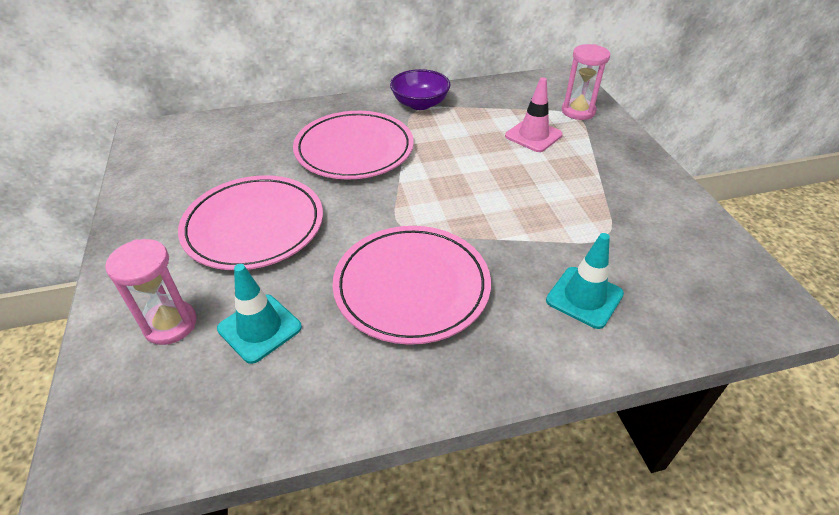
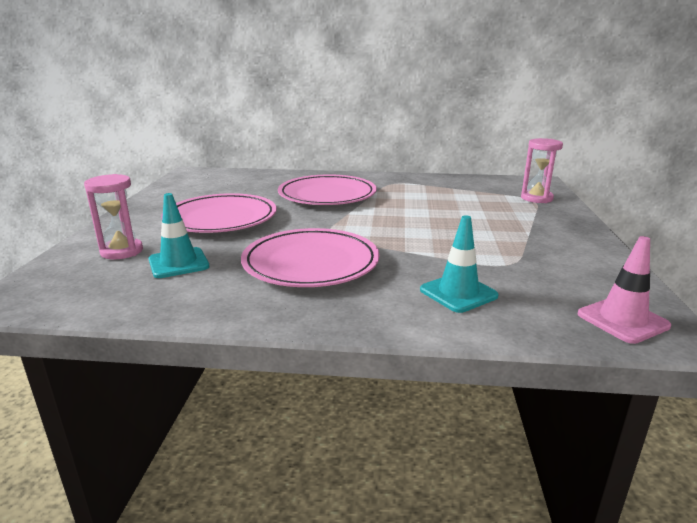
camera: 20 degrees right, 20 degrees down
(420, 104) = (399, 181): purple bowl -> none
(533, 135) = (483, 205): pink traffic cone -> pink traffic cone (622, 320)

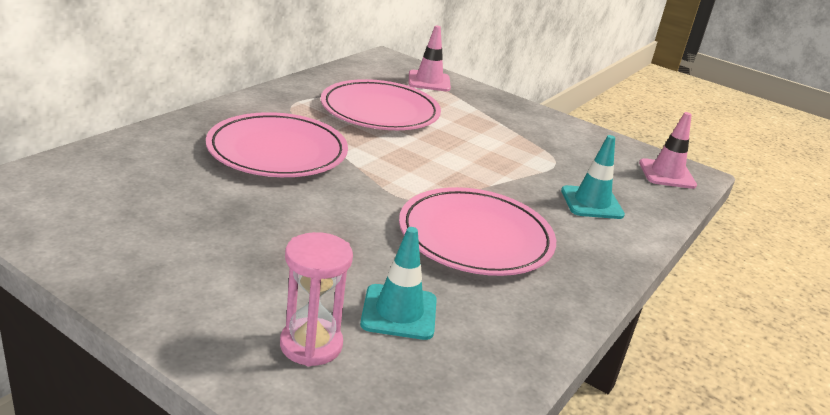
camera: 65 degrees left, 5 degrees up
(221, 218) = (271, 240): pink plate -> pink plate (380, 111)
(536, 198) = (429, 81): pink hourglass -> pink traffic cone

